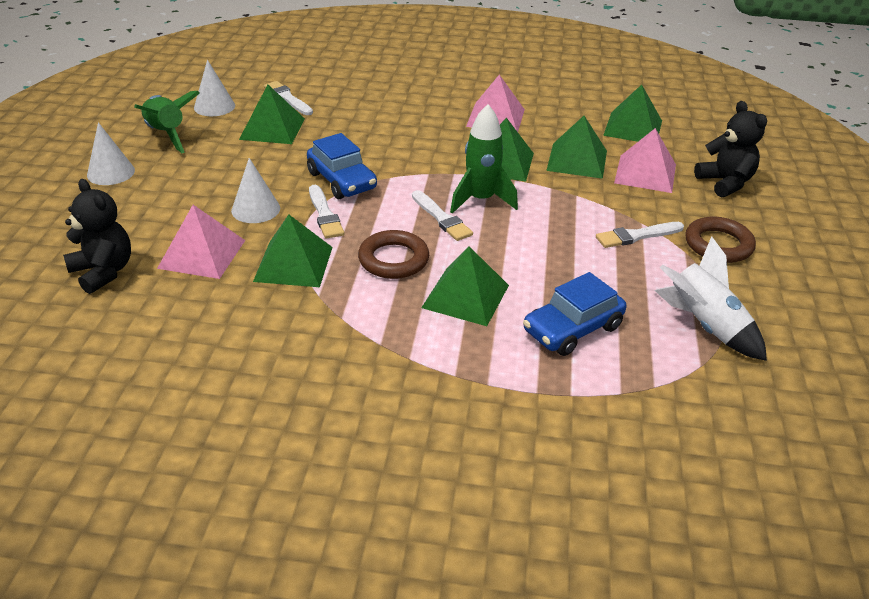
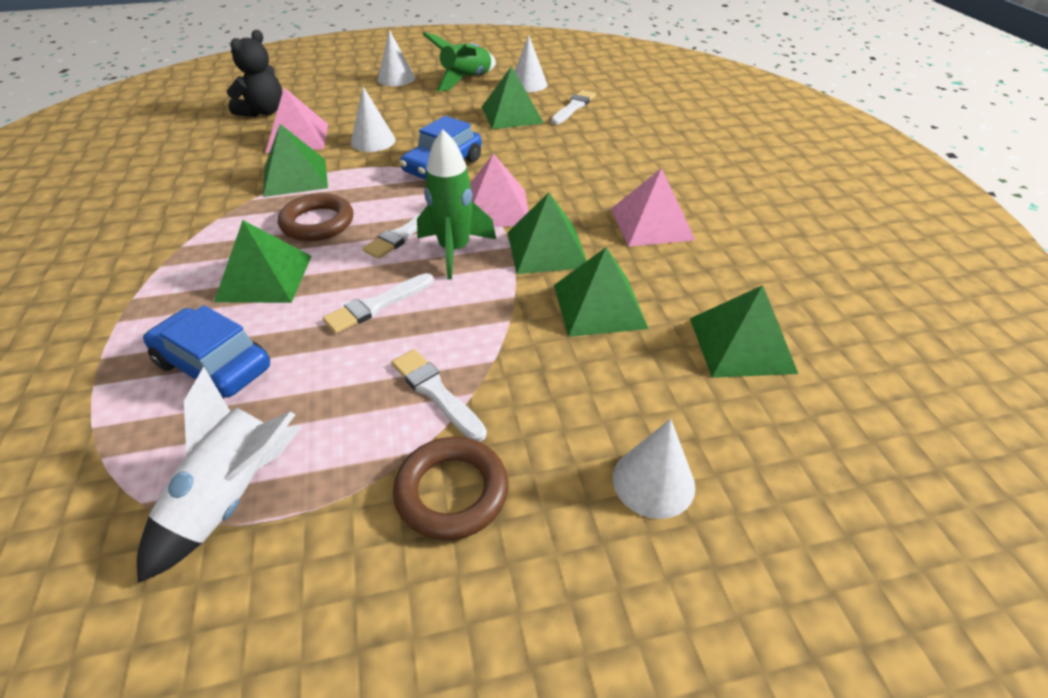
camera: 70 degrees right, 5 degrees up
(325, 215) = (379, 172): white brush -> white brush (377, 305)
(645, 173) = (613, 378): pink pyramid -> pink pyramid (495, 208)
(725, 183) = (653, 481): black teddy bear -> white cone

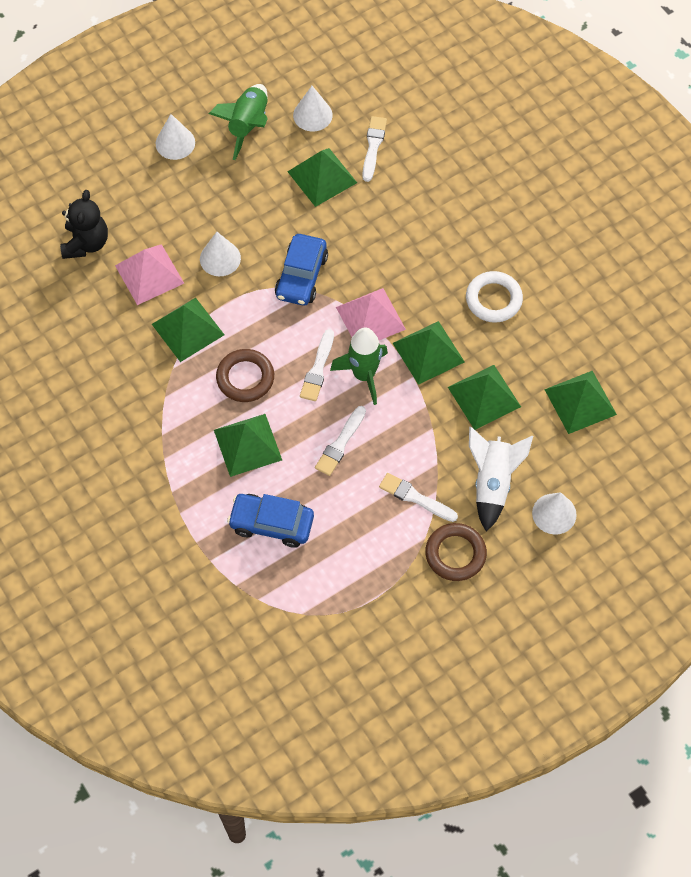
camera: 20 degrees left, 20 degrees up
(232, 497) = (346, 595): white rocket -> white rocket (492, 483)
(652, 224) = (493, 299): pink pyramid -> white ring

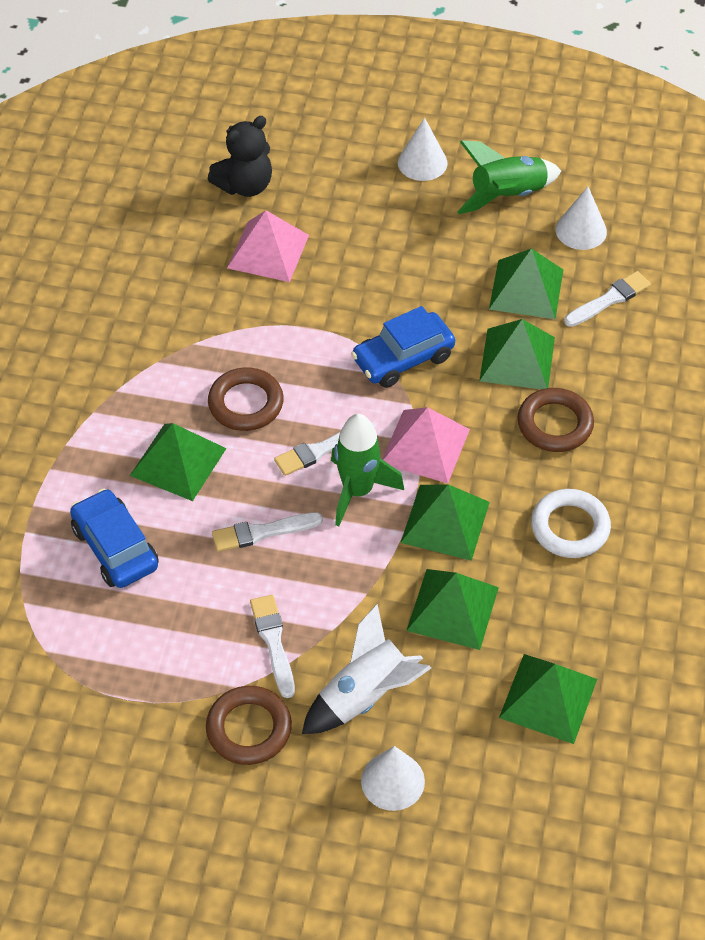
camera: 45 degrees right, 10 degrees down
(188, 329) = (246, 322): green pyramid -> green pyramid (517, 359)
(220, 258) = (346, 286): white cone -> none
(423, 246) = (555, 424): none -> brown ring

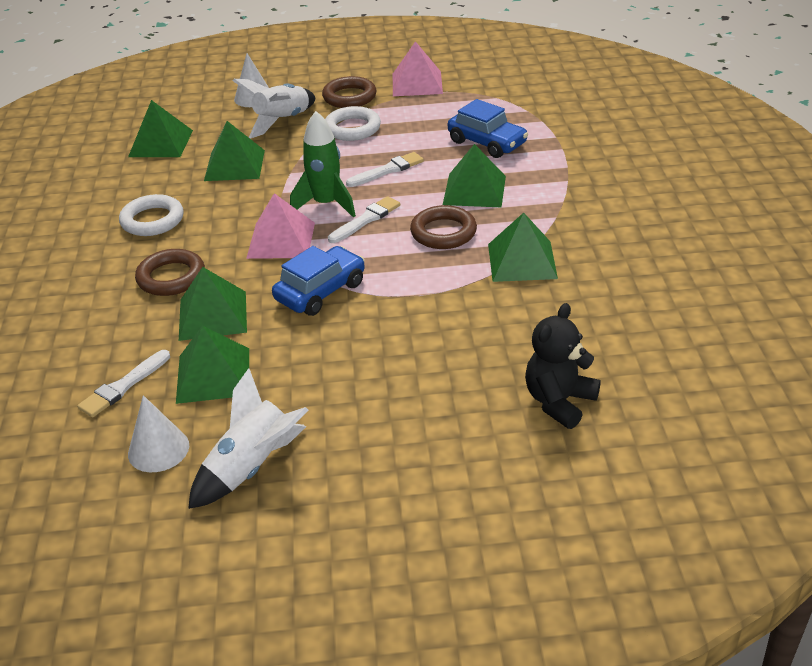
camera: 165 degrees right, 15 degrees down
(268, 251) = (493, 345): pink pyramid -> pink pyramid (417, 83)
(273, 642) = (352, 128): white brush -> white ring
(422, 162) = (367, 482): white cone -> none
(445, 522) = (252, 203): green pyramid -> green pyramid (522, 261)
(507, 196) = (252, 467): green rocket -> white rocket

